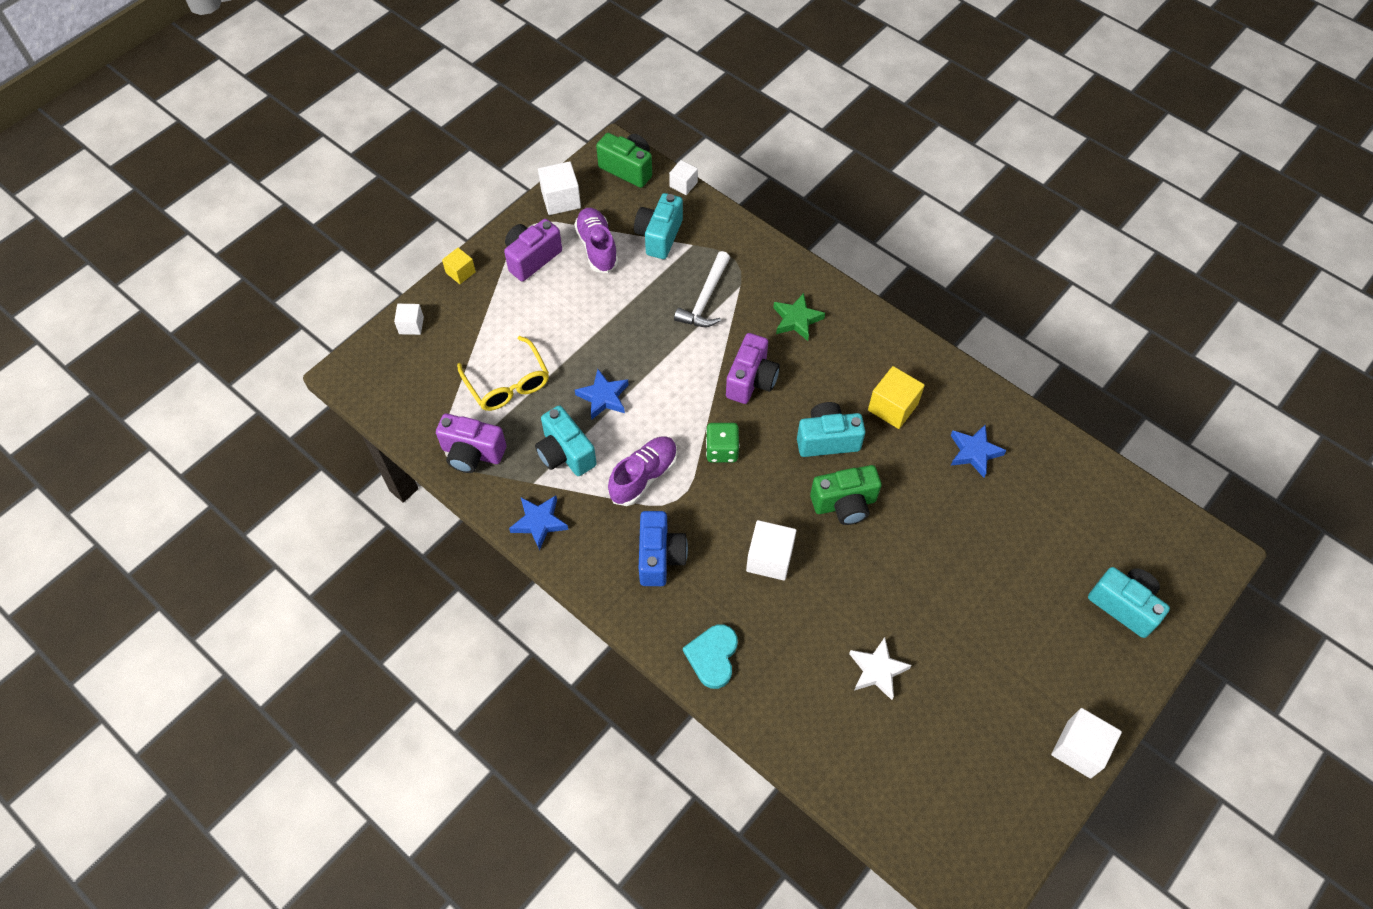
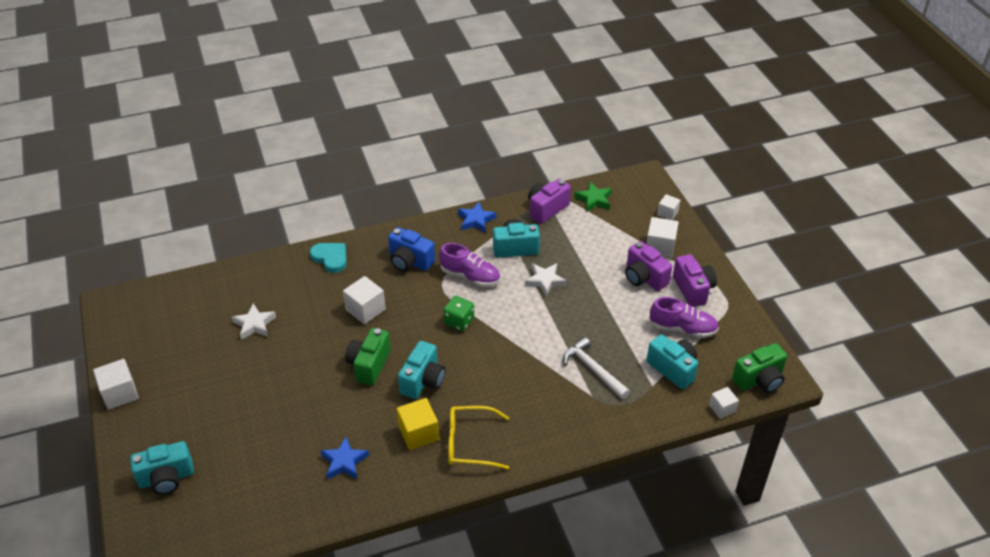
camera: 120 degrees right, 15 degrees down
(460, 272) = (701, 250): yellow cube -> none
(508, 384) = (588, 241): yellow glasses -> yellow glasses (469, 443)
(561, 199) = (745, 326): white cube -> white cube (660, 247)
(603, 397) = (545, 281): blue star -> white star
(644, 476) = (470, 276): purple shoe -> purple shoe turned 45 degrees counterclockwise
(751, 380) = (502, 362): purple camera -> purple camera (644, 278)
(796, 320) = (537, 415): green star -> green star (594, 200)

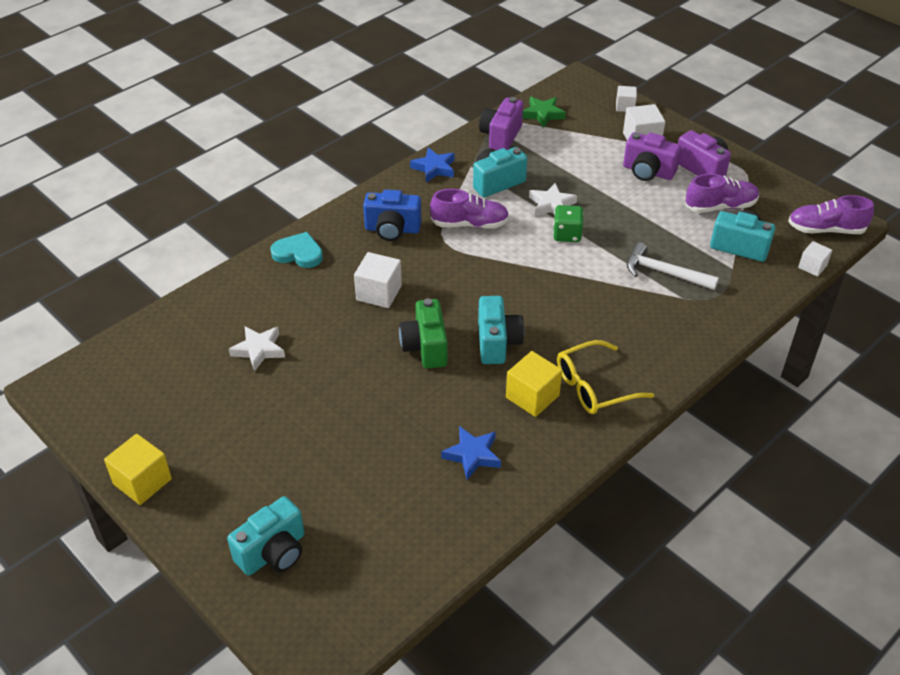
camera: 25 degrees left, 0 degrees up
(120, 393) = (142, 481): white cube -> yellow cube
(459, 321) = (491, 272): green dice -> green dice (567, 234)
(759, 380) = (825, 230): green camera -> purple shoe

